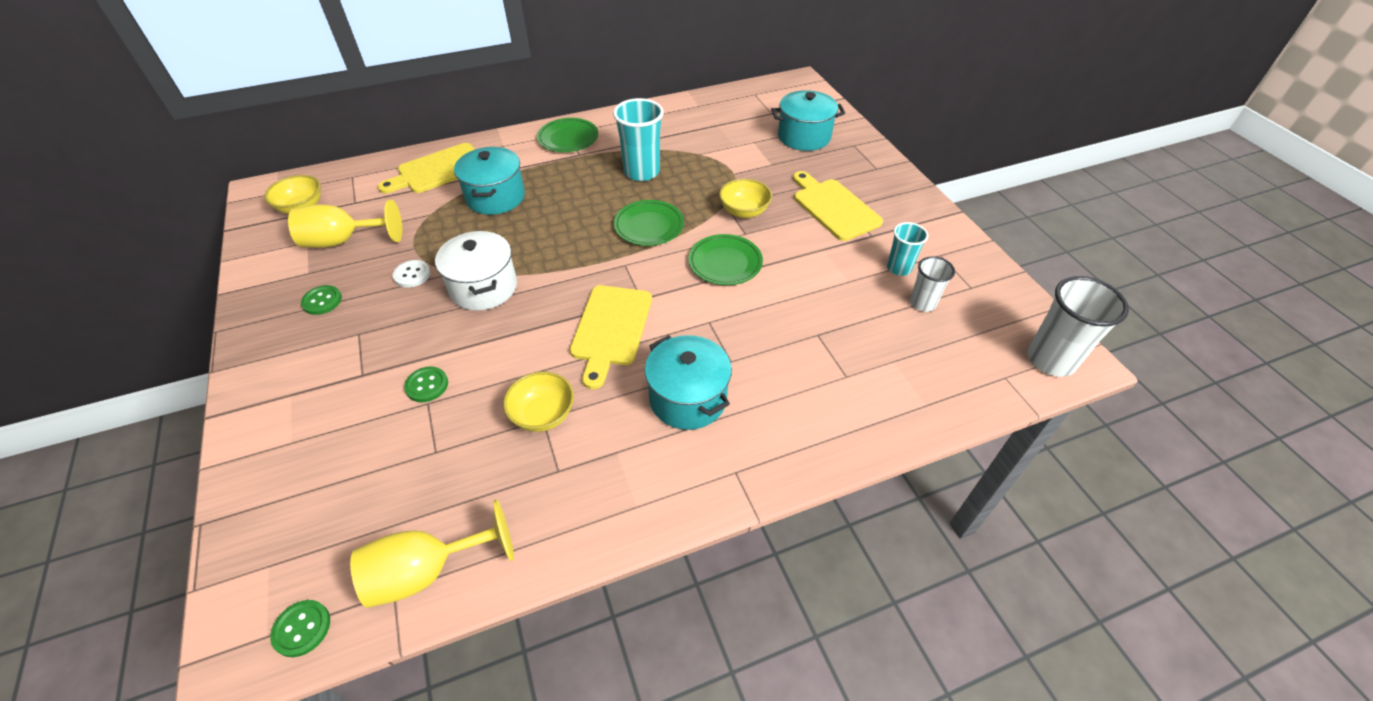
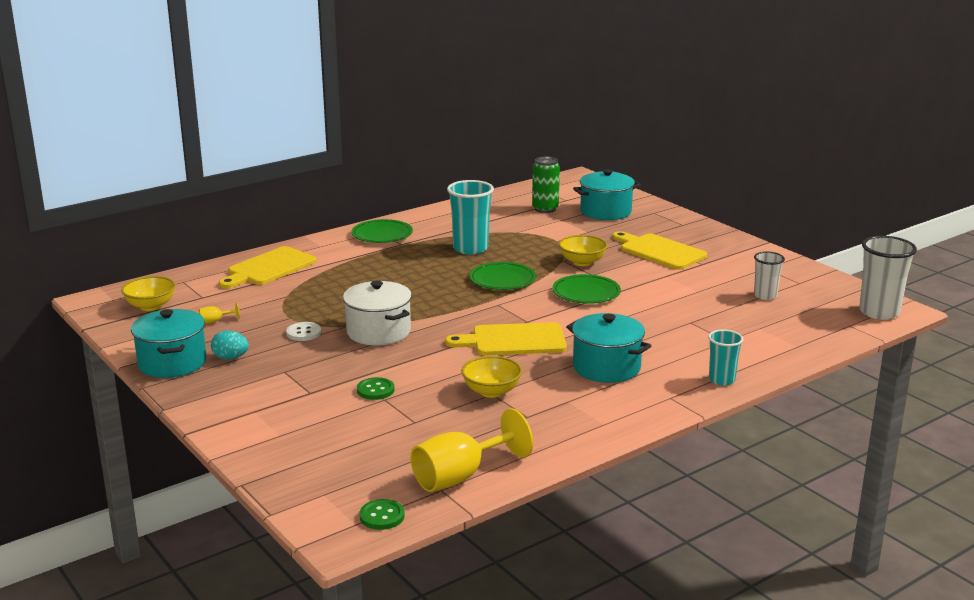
camera: 15 degrees left, 25 degrees down
(322, 301) = (230, 358): green button -> turquoise egg
(343, 241) = (215, 321): yellow goblet -> yellow goblet, size x0.41
(495, 197) = (342, 279): turquoise pot -> turquoise pot (172, 363)
(611, 329) = (514, 340): yellow cutting board -> yellow cutting board turned 90 degrees clockwise
(744, 124) = (545, 209): none -> green can
(899, 268) = (735, 279): turquoise cup -> turquoise cup (721, 380)

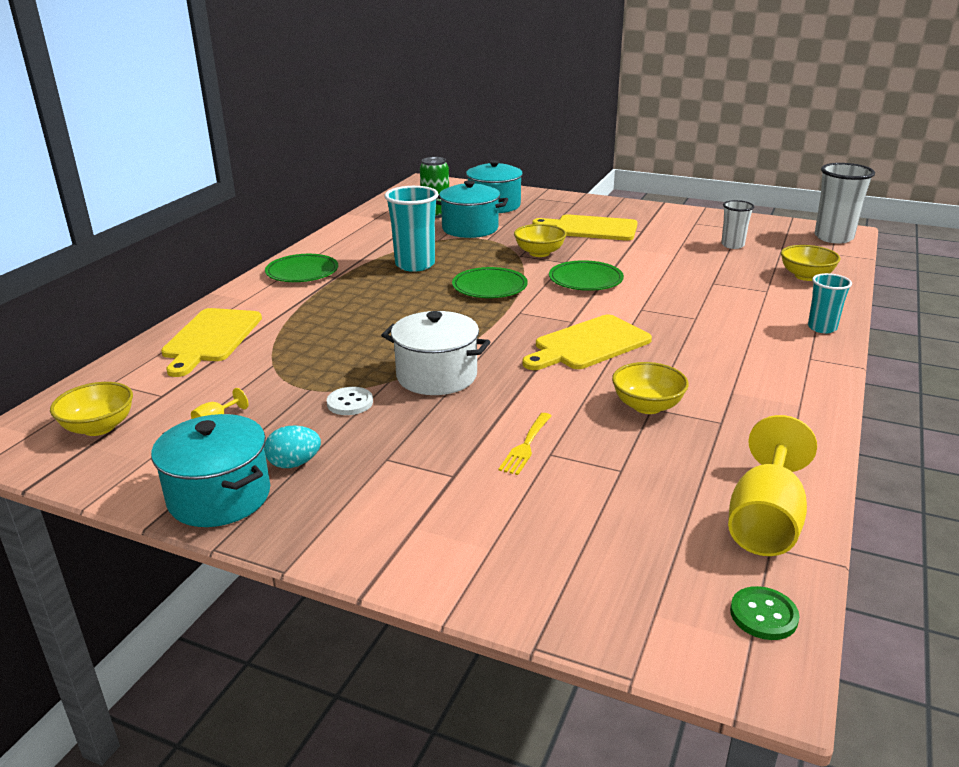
camera: 30 degrees left, 5 degrees up
(375, 390) = (525, 446): green button -> yellow fork
(606, 367) = (712, 346): turquoise pot -> turquoise pot (470, 229)
(785, 338) = (806, 276): none -> yellow bowl

